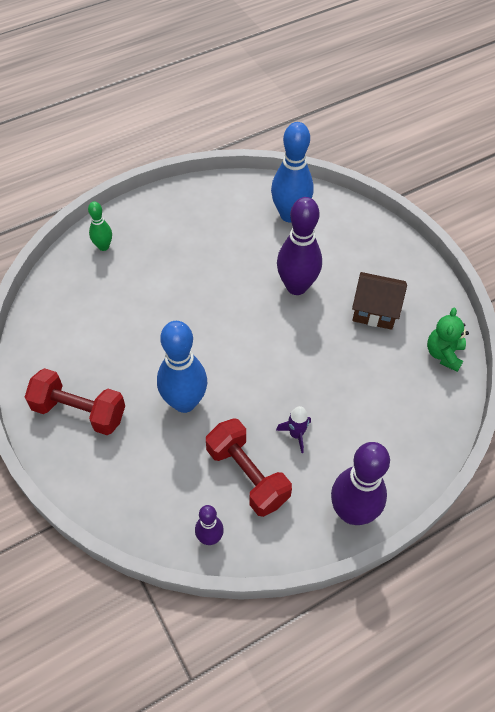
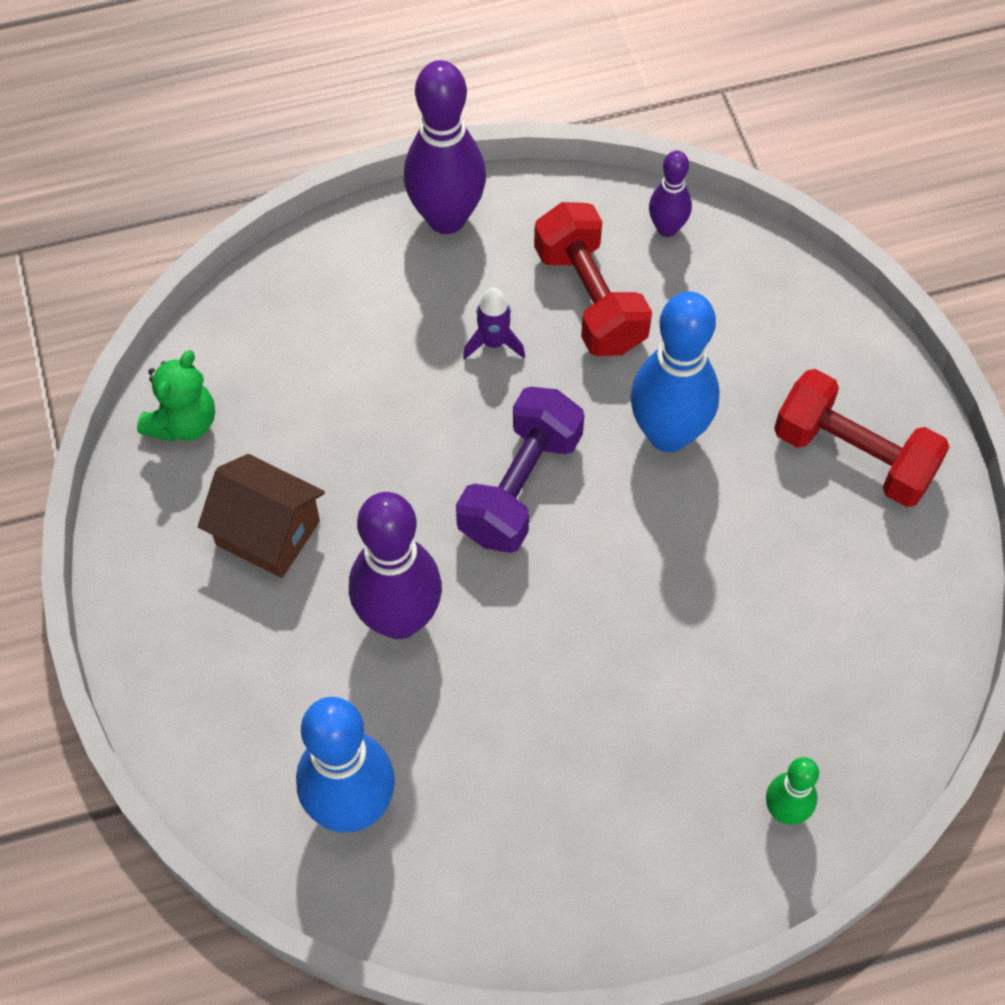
camera: 165 degrees left, 5 degrees up
(257, 358) = (520, 486): none -> purple dumbbell

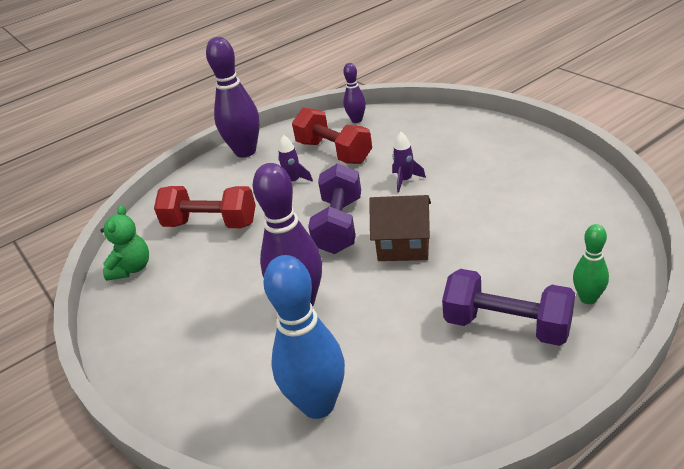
camera: 15 degrees left, 25 degrees down
(268, 533) = (201, 295): brown house -> brown house (404, 246)
(651, 802) = (507, 326): none -> purple dumbbell
(668, 434) = (405, 180): blue bowling pin -> purple rocket
(853, 456) = (504, 155): red dumbbell -> red dumbbell (211, 224)

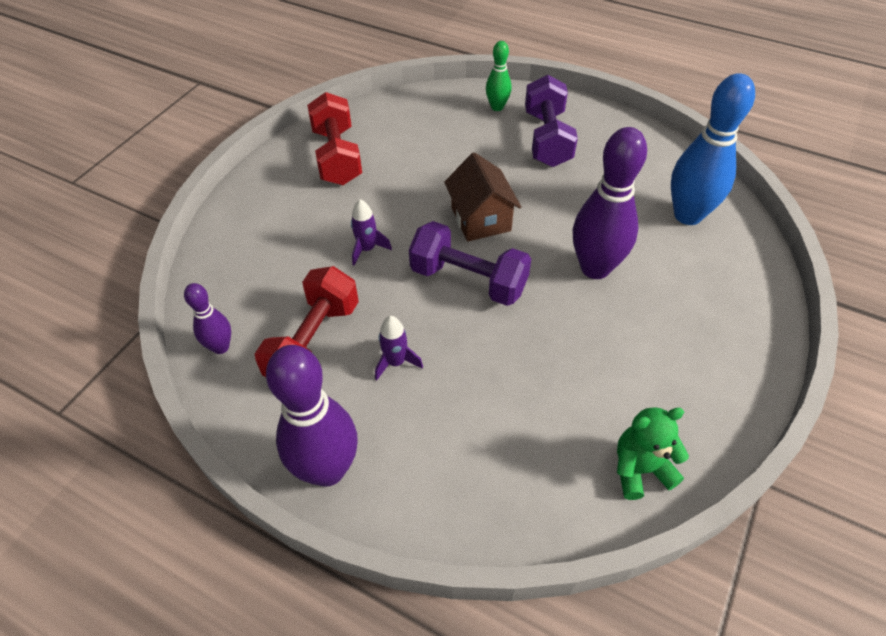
camera: 120 degrees left, 15 degrees up
(211, 224) = (517, 420): red dumbbell -> red dumbbell (337, 156)
(339, 225) = (468, 280): purple dumbbell -> purple dumbbell turned 45 degrees clockwise

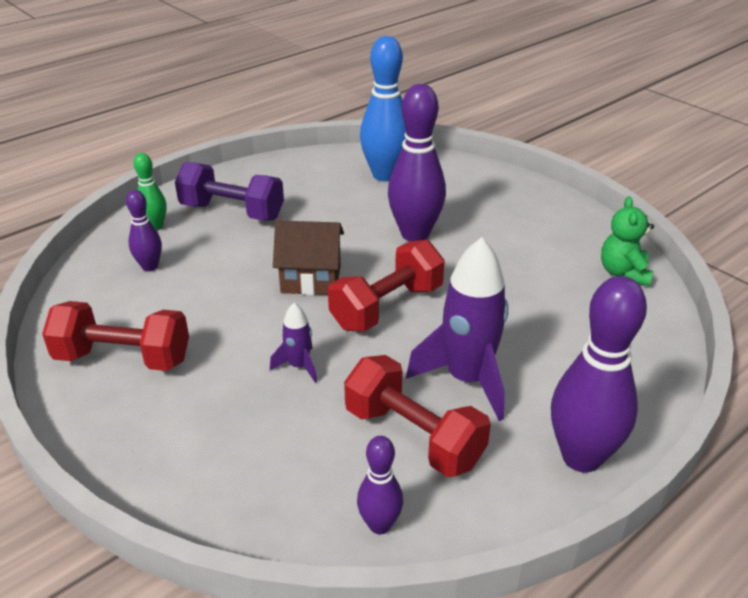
camera: 70 degrees left, 15 degrees down
(396, 362) = (467, 379): purple rocket -> purple rocket, size x2.05
(444, 126) = (150, 267): none -> purple bowling pin
(468, 280) = (387, 307): purple dumbbell -> red dumbbell

